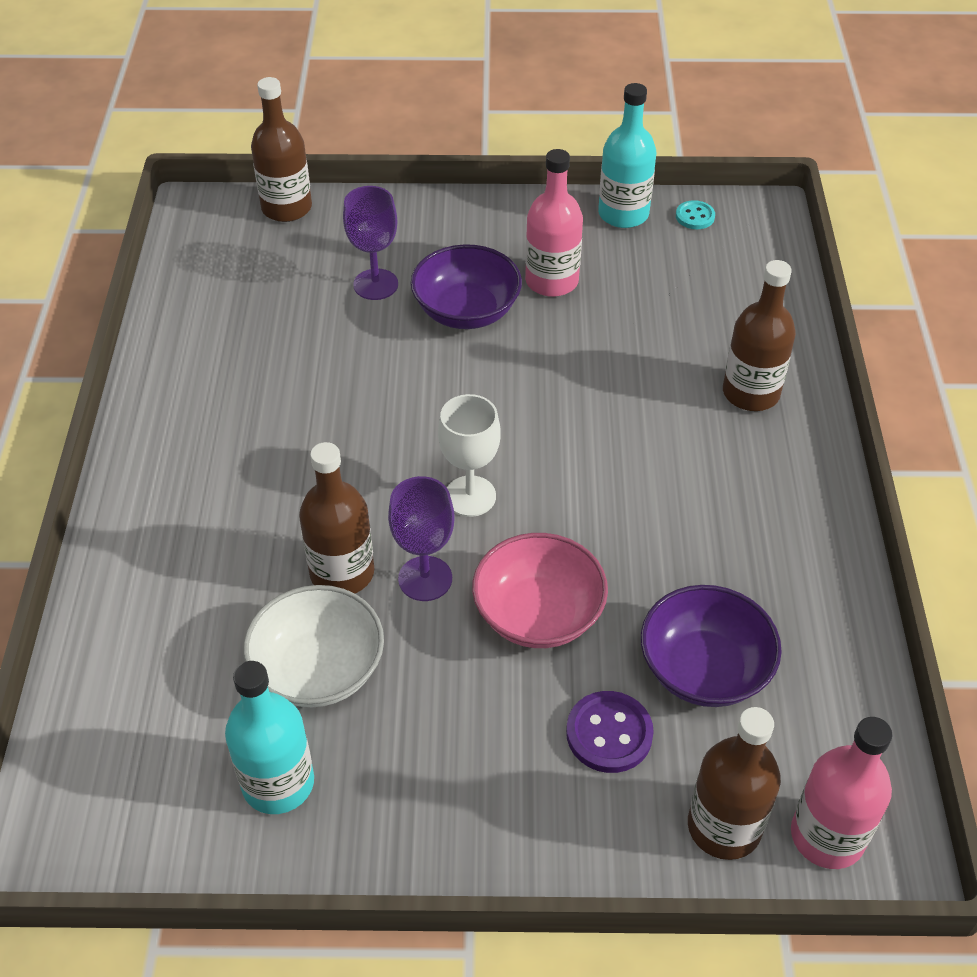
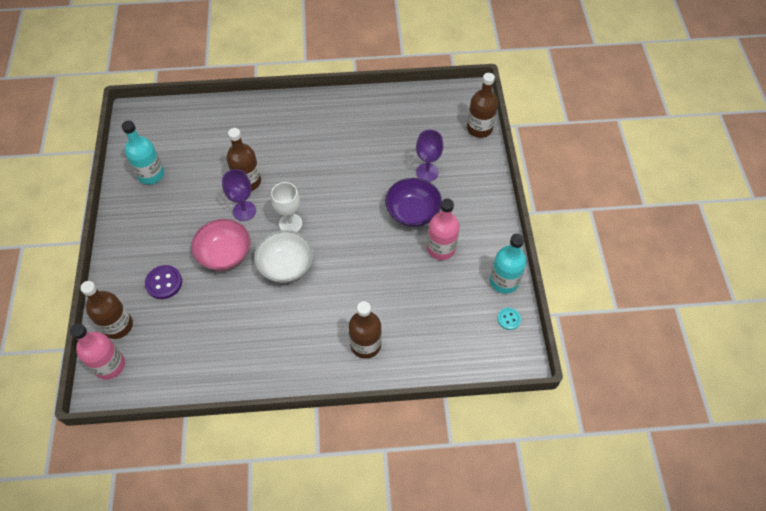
camera: 85 degrees right, 10 degrees up
(318, 669) = (200, 180): white bowl -> white bowl (286, 265)
(704, 669) = (193, 319): purple bowl -> none

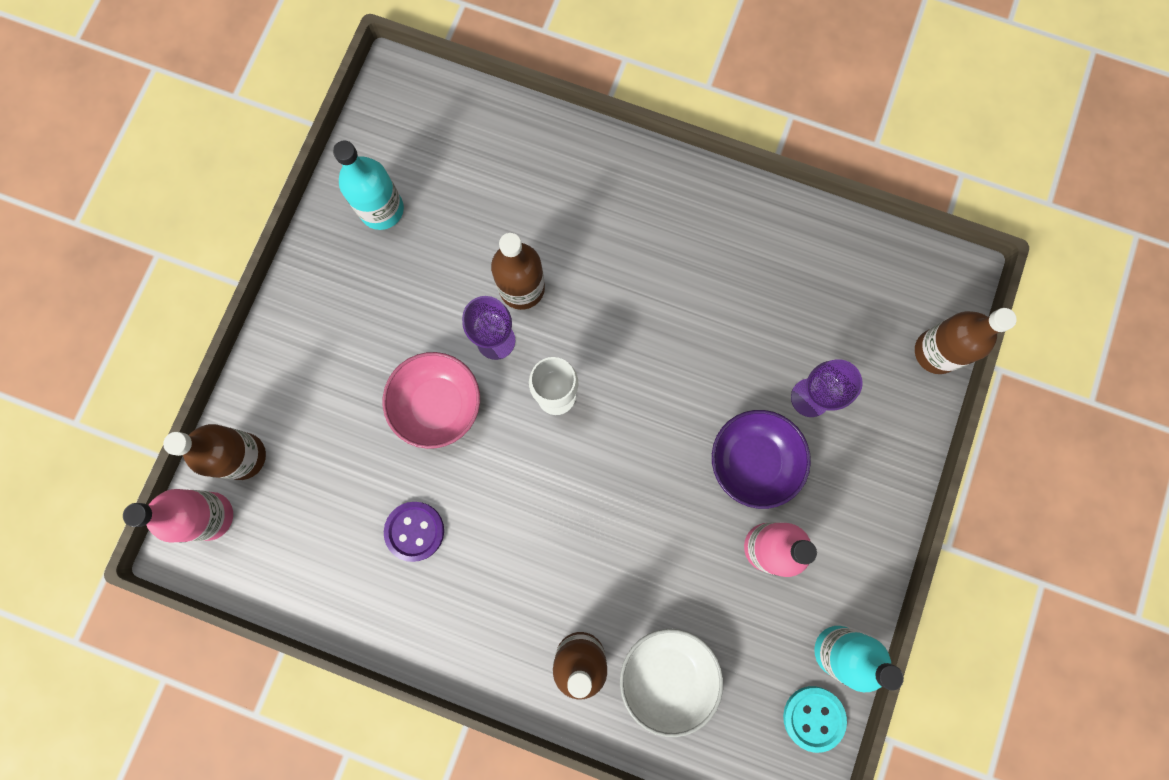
camera: 25 degrees right, 20 degrees up
(164, 283) = (332, 414): purple button -> purple button (414, 531)
(286, 265) = (519, 467): white bowl -> white bowl (667, 675)
(509, 319) = (813, 718): turquoise button -> turquoise button, size x1.59

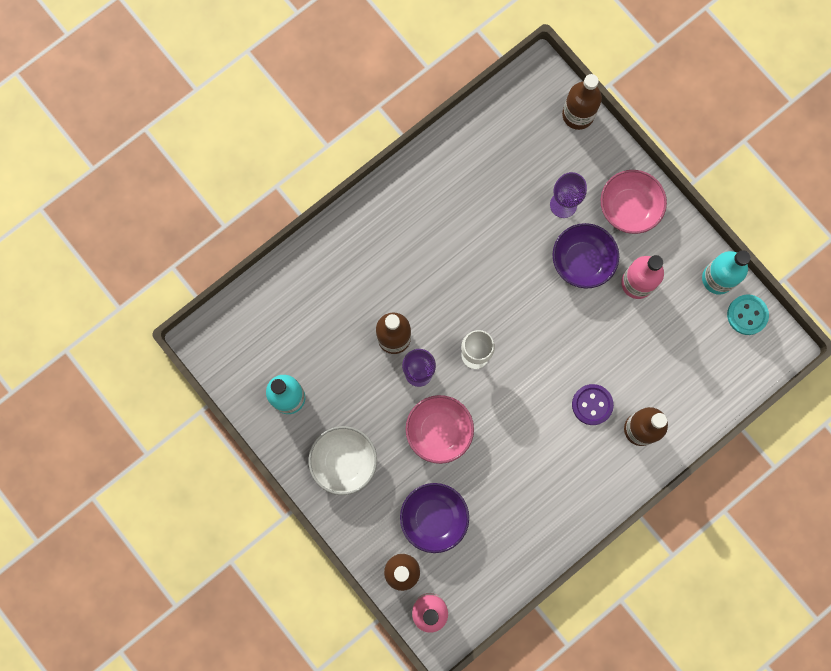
camera: 60 degrees left, 0 degrees up
(327, 458) = (434, 518): none -> purple bowl
(414, 531) = (510, 487): purple button -> purple button (592, 405)
(667, 675) = (678, 384): white bowl -> white bowl (344, 462)
(858, 482) = (629, 208): none -> pink bowl

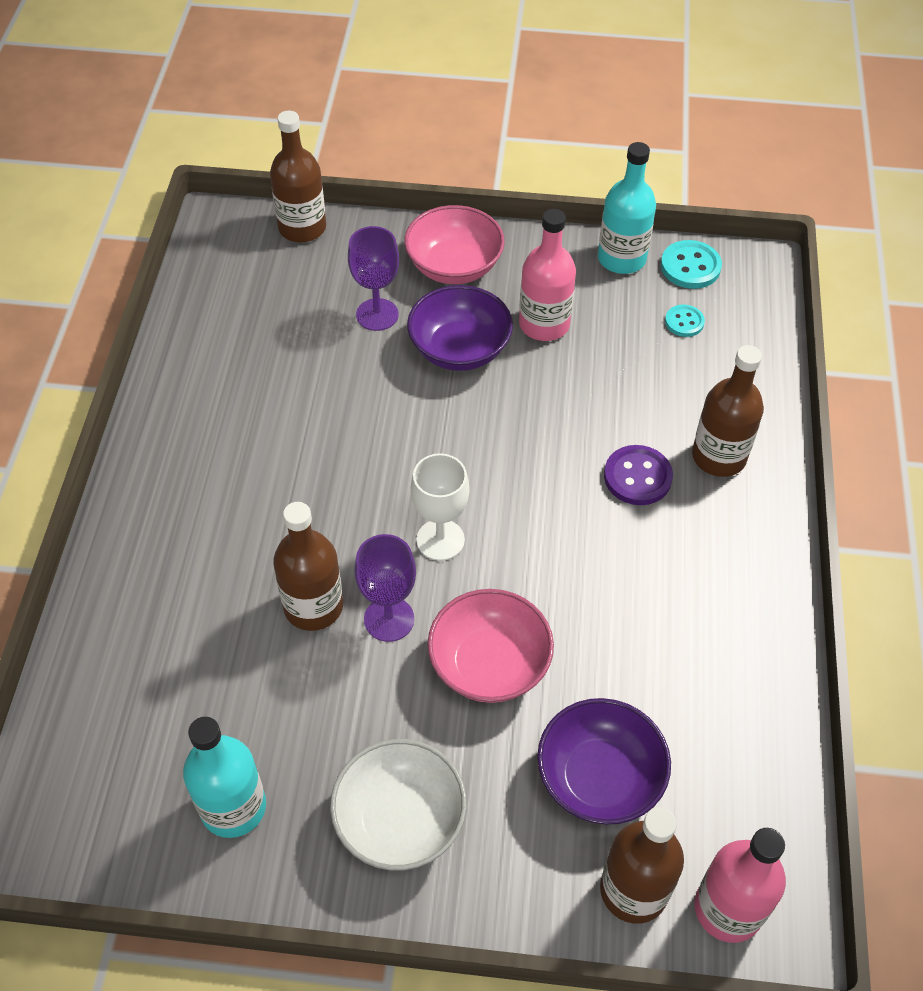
camera: 45 degrees left, 25 degrees down
(706, 344) = (684, 322): none -> turquoise button

